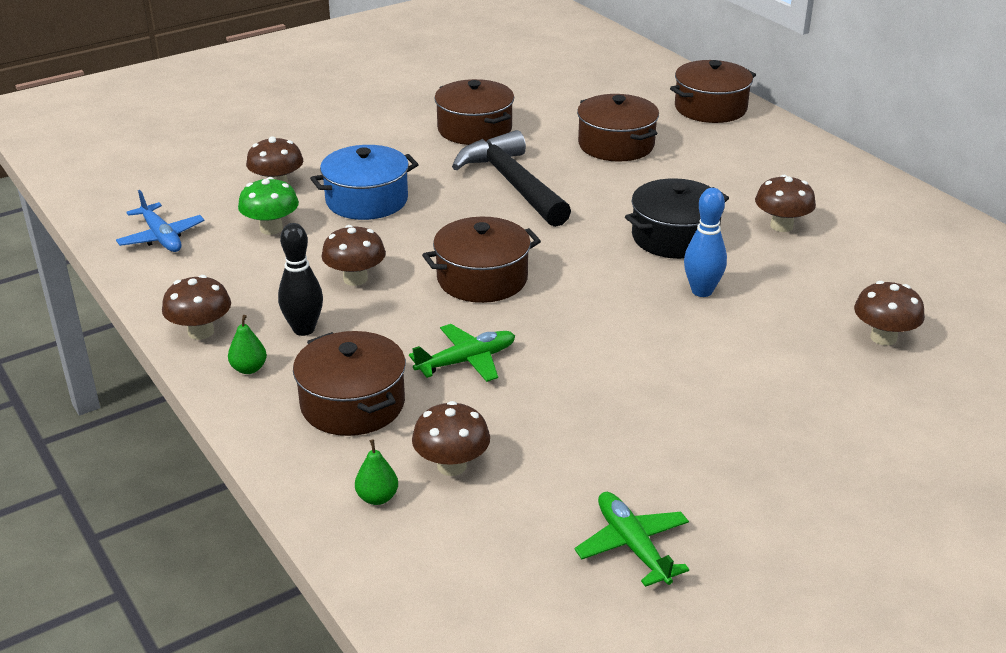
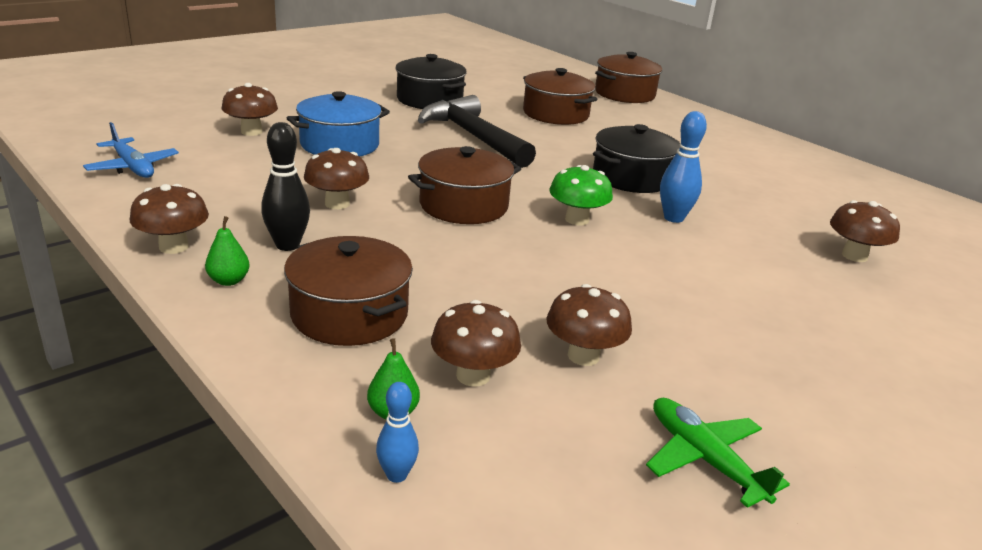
camera: 10 degrees left, 5 degrees down
(271, 228) = (247, 163): green mushroom -> green mushroom (577, 219)
(372, 550) = (396, 475): none -> blue bowling pin
(466, 361) = (464, 274): green plane -> none
(474, 129) = (429, 100): brown pot -> black pot
(781, 226) = (720, 172): brown mushroom -> brown mushroom (583, 356)

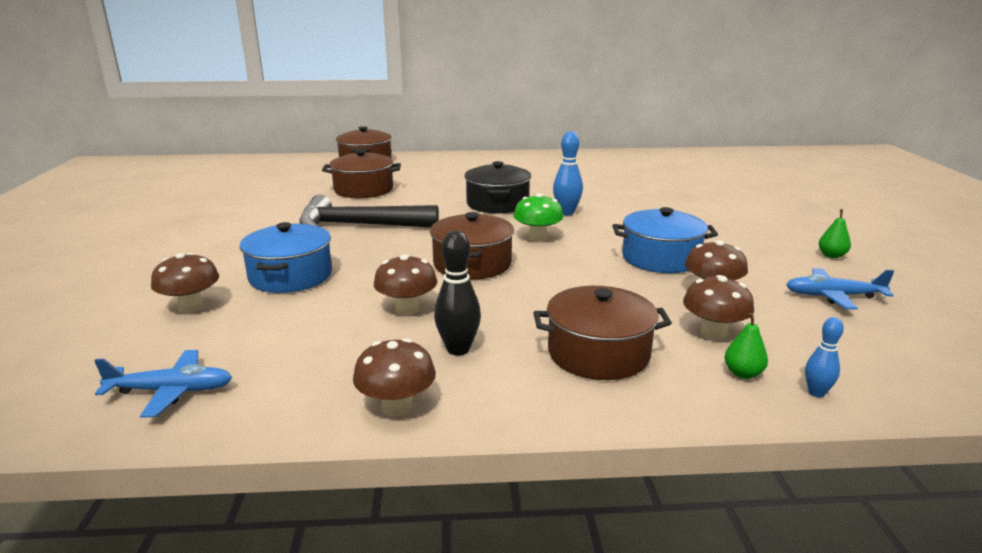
camera: 50 degrees left, 5 degrees down
(229, 281) = (494, 392): green pear -> green pear (831, 255)
(429, 100) = (260, 218): black pot -> none
(633, 303) = (660, 258): none -> blue pot
(705, 459) = (833, 296): green plane -> blue plane
(854, 256) = (655, 191): brown mushroom -> none

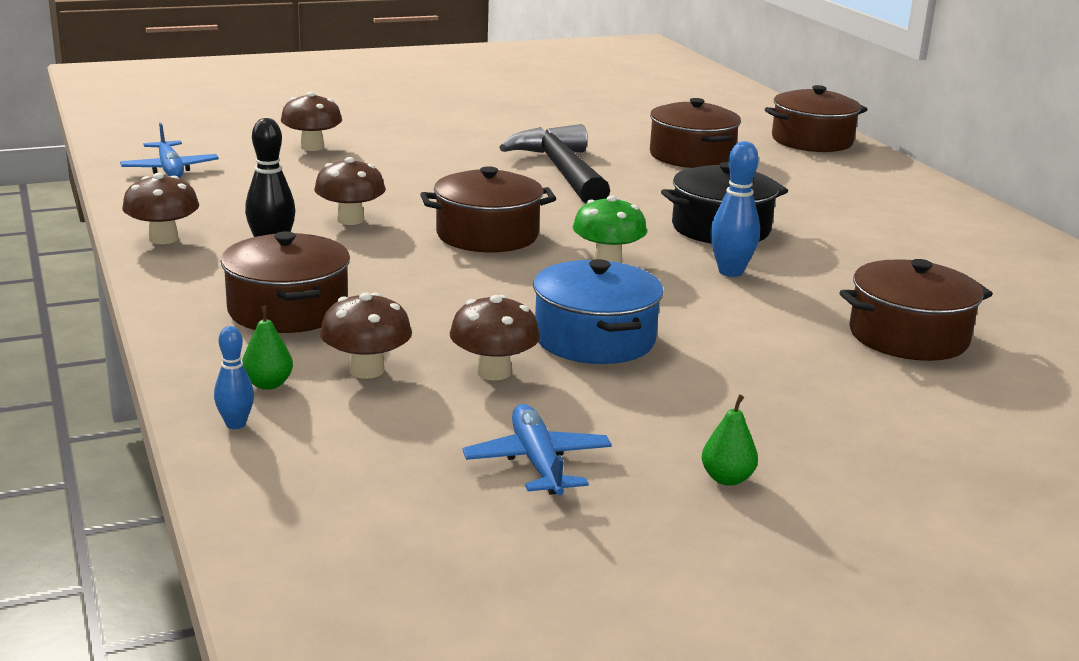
camera: 70 degrees right, 0 degrees up
(290, 276) = (398, 167): blue pot -> none
(659, 195) = (908, 336): none -> brown pot

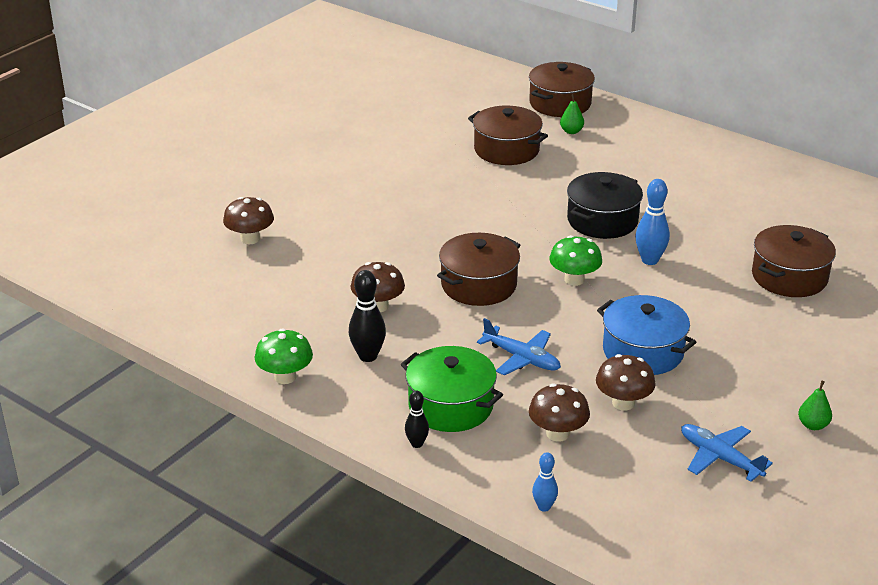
camera: 30 degrees left, 10 degrees up
(163, 239) = (285, 377): brown mushroom -> green mushroom
(170, 169) = (185, 304): blue plane -> blue plane (521, 358)
(196, 325) = (417, 444): none -> black bowling pin
(268, 384) = (520, 470): green pear -> green pear (571, 131)
(288, 310) = (450, 406): brown pot -> green pot
(562, 171) = (447, 199): black hammer -> none

